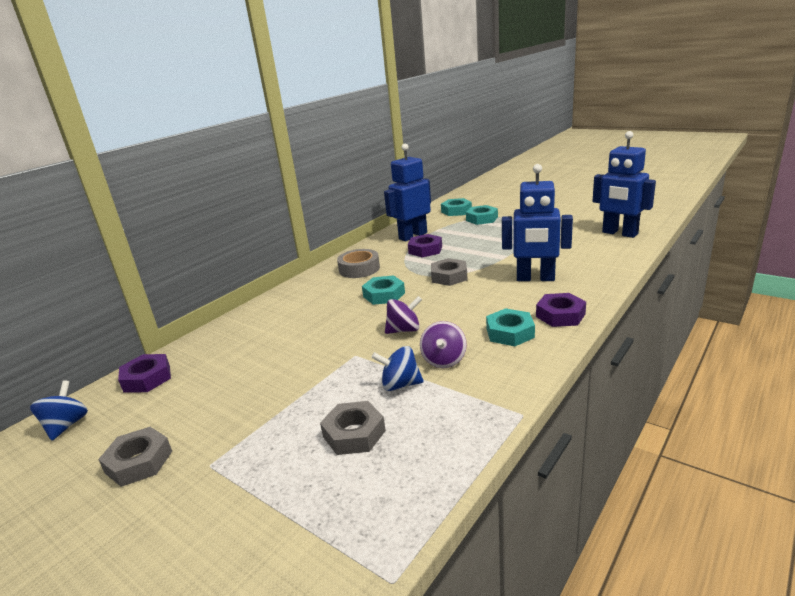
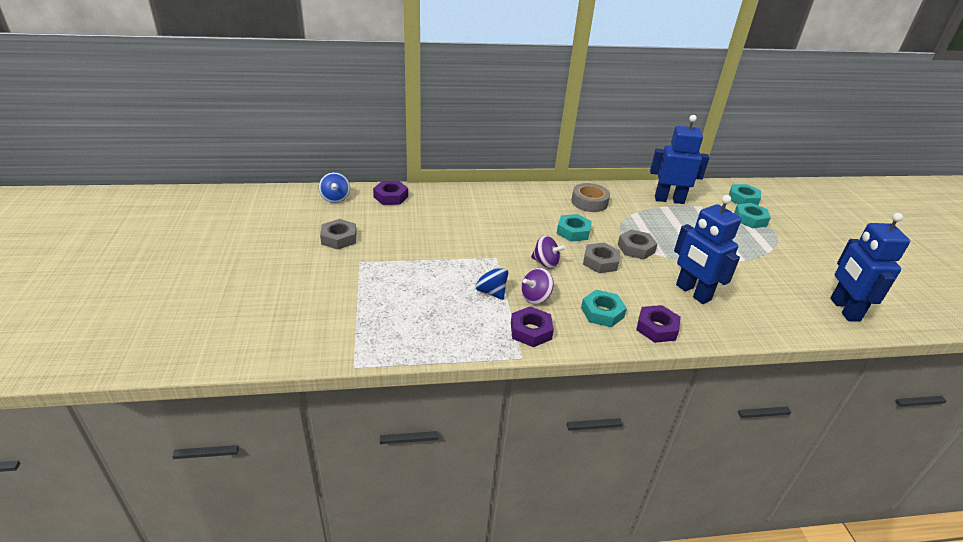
camera: 40 degrees right, 10 degrees up
(66, 425) = (335, 198): blue spinning top -> blue spinning top turned 120 degrees clockwise
(354, 433) = (432, 297): grey nut -> grey nut (600, 262)
(425, 250) = (657, 217): purple nut -> purple nut (531, 331)

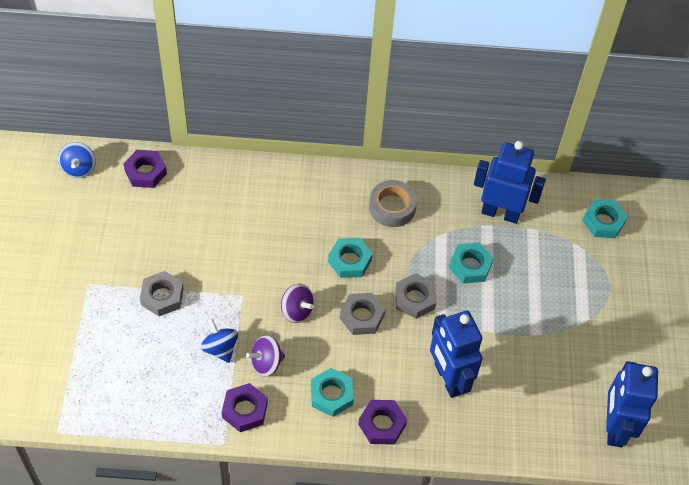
camera: 10 degrees right, 20 degrees up
(339, 238) = (72, 242): grey nut -> grey nut (162, 296)
(750, 219) = (590, 262): turquoise nut -> turquoise nut (470, 266)

